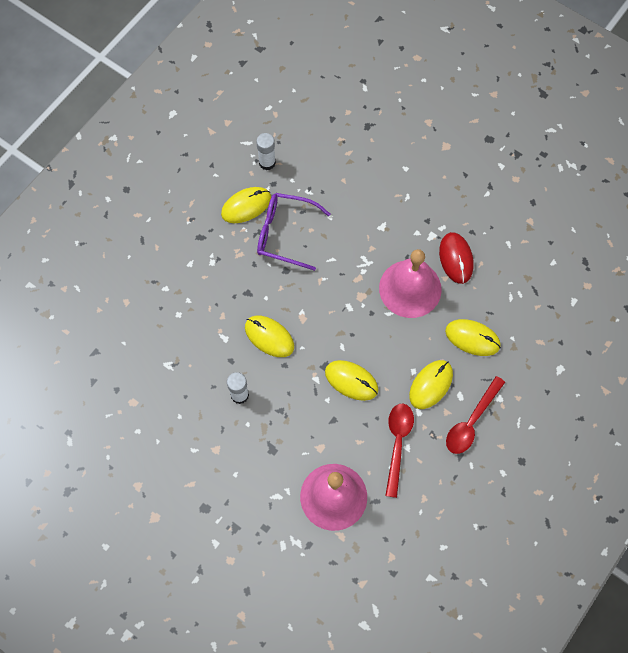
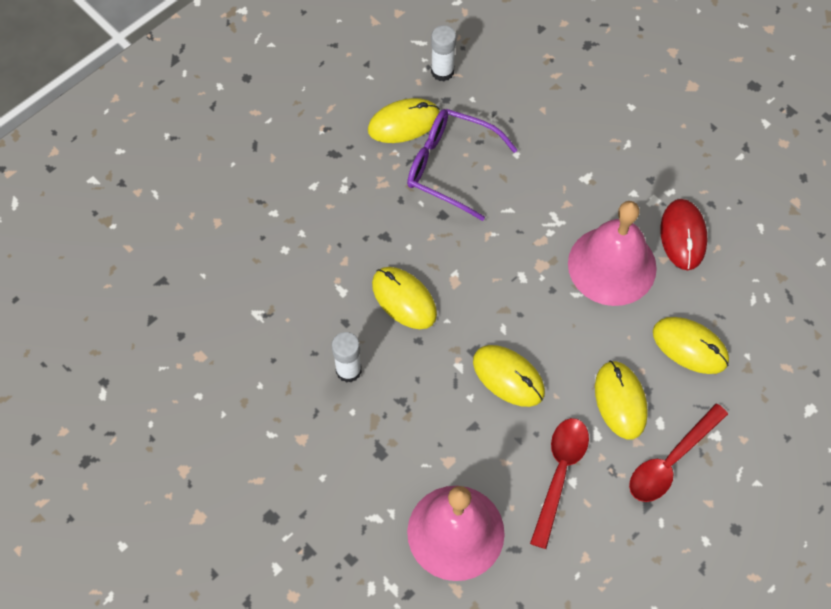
camera: 10 degrees right, 5 degrees down
(431, 385) = (620, 401): yellow mouse -> yellow mouse turned 60 degrees counterclockwise

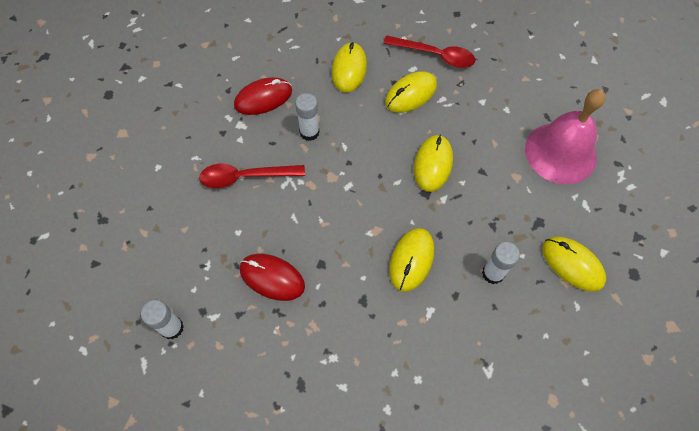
camera: 115 degrees left, 0 degrees up
(404, 123) = (242, 337): yellow mouse -> yellow mouse (572, 264)
(450, 167) = (272, 278): purple glasses -> red mouse
(560, 474) = (482, 109): red spoon -> red spoon (245, 177)
(612, 265) = (309, 132): pink bell -> white glue stick

